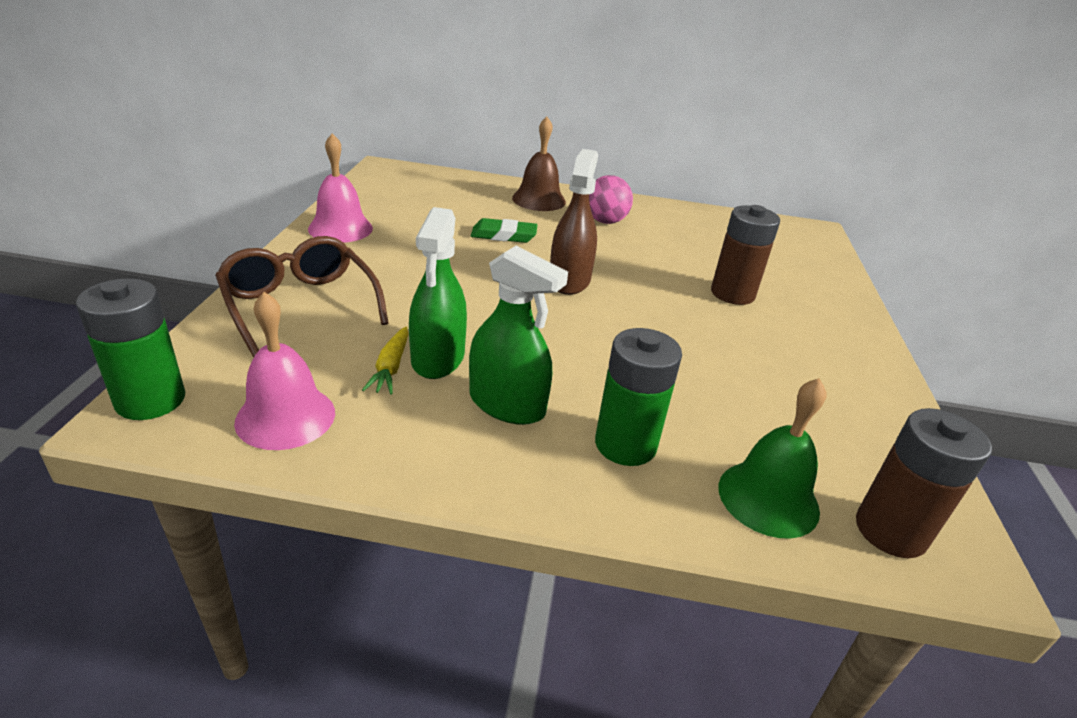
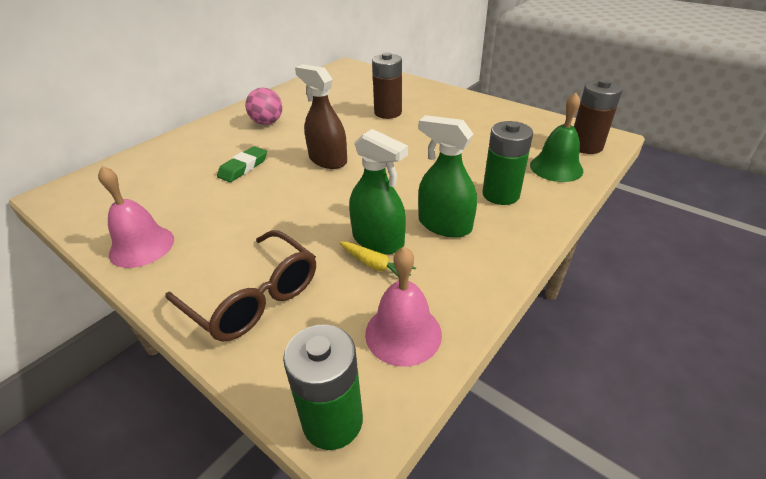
camera: 55 degrees left, 5 degrees up
(300, 305) = (253, 297): brown glasses -> brown glasses turned 135 degrees counterclockwise
(507, 404) = (444, 225): green spray bottle -> green spray bottle turned 120 degrees counterclockwise
(539, 200) = (207, 137): brown bell -> none

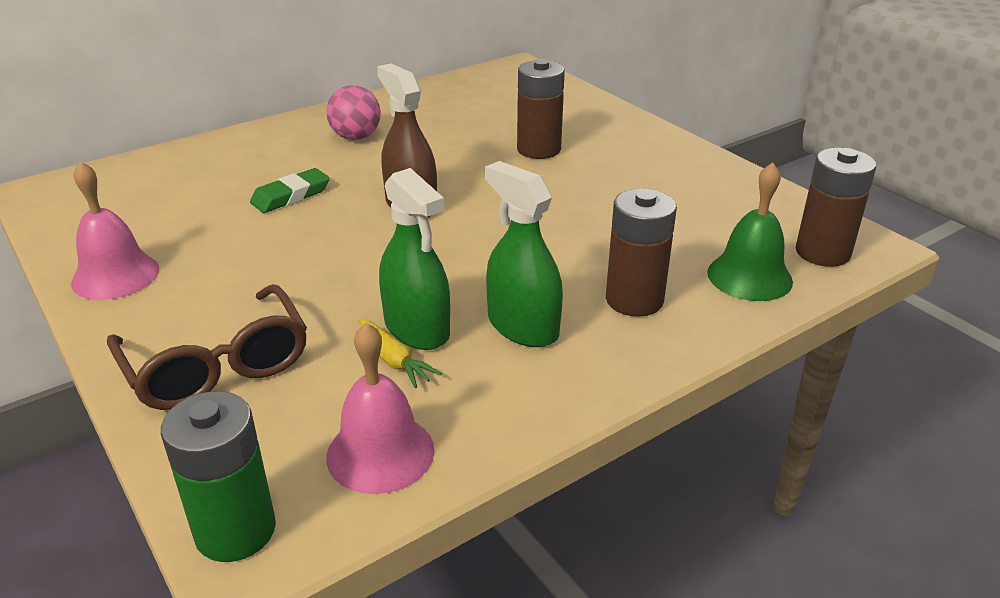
camera: 15 degrees right, 5 degrees down
(500, 194) = (634, 300): green battery -> brown battery

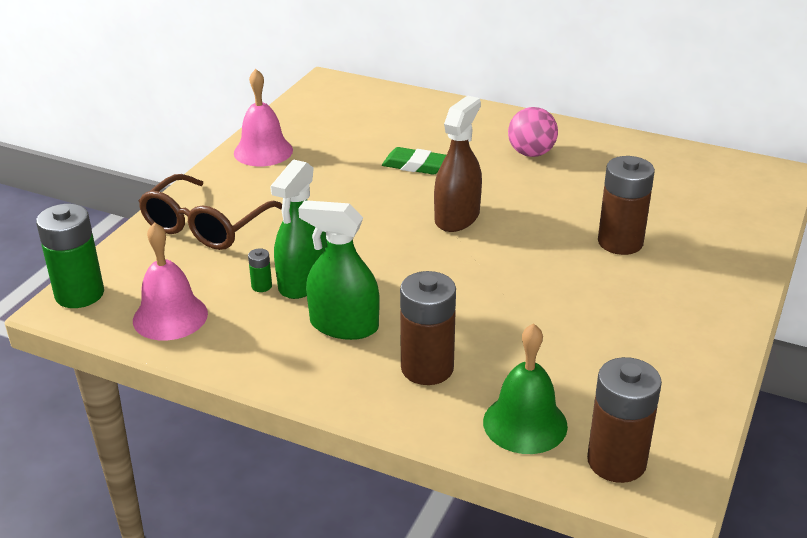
camera: 60 degrees right, 0 degrees up
(394, 360) = (261, 286): yellow carrot -> green battery
(523, 326) = (344, 325): green spray bottle -> green spray bottle turned 90 degrees counterclockwise

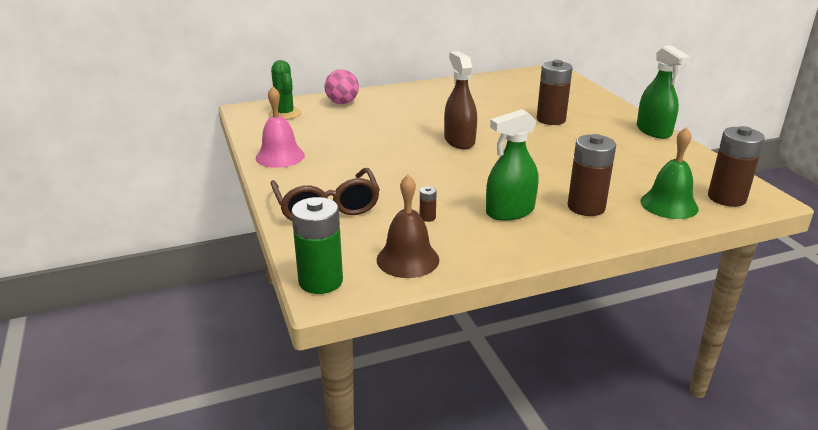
camera: 45 degrees left, 5 degrees down
(170, 316) = (407, 259): pink bell -> brown bell
(261, 286) = (427, 217): green battery -> brown battery
(303, 281) = (445, 204): green spray bottle -> green spray bottle (653, 131)
(352, 102) = (285, 114): none -> green cactus
(415, 165) = (387, 128): green eraser -> none
(531, 153) = (435, 101): pink ball -> pink ball (342, 103)

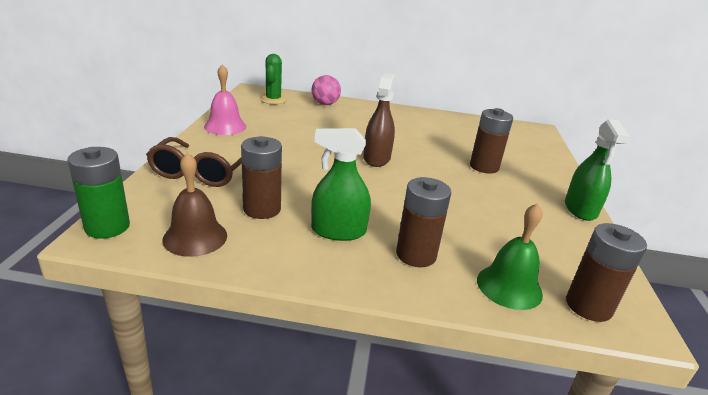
camera: 25 degrees right, 0 degrees up
(427, 217) = (262, 209): brown battery -> brown battery, size x2.33

